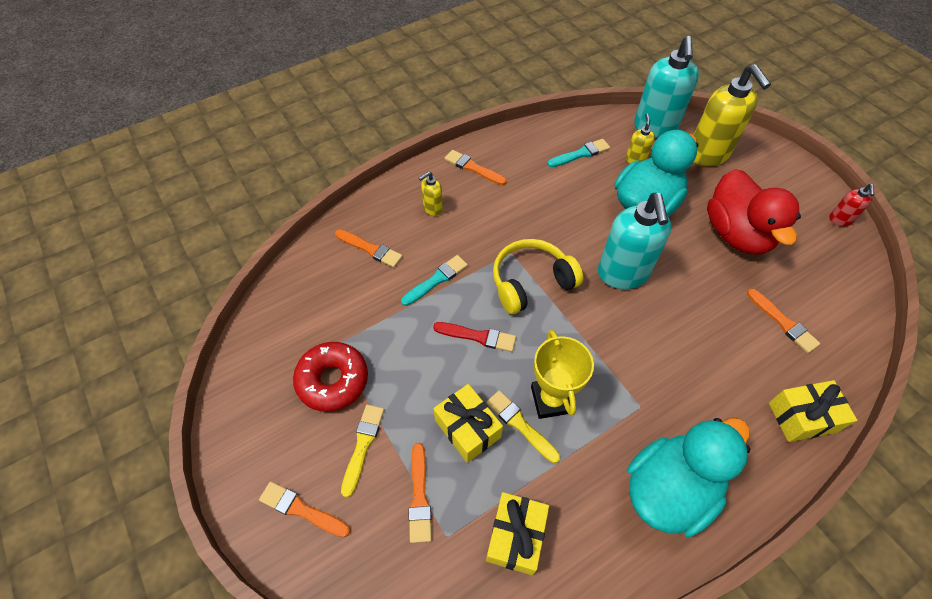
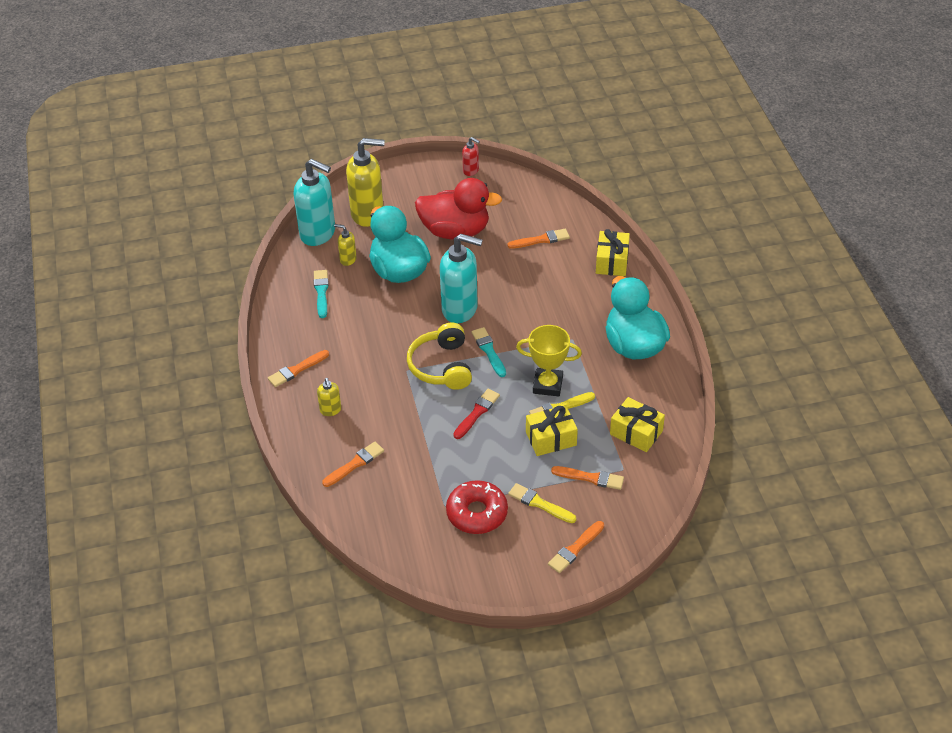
camera: 70 degrees left, 10 degrees down
(436, 280) = (410, 426): turquoise brush -> turquoise brush (488, 351)

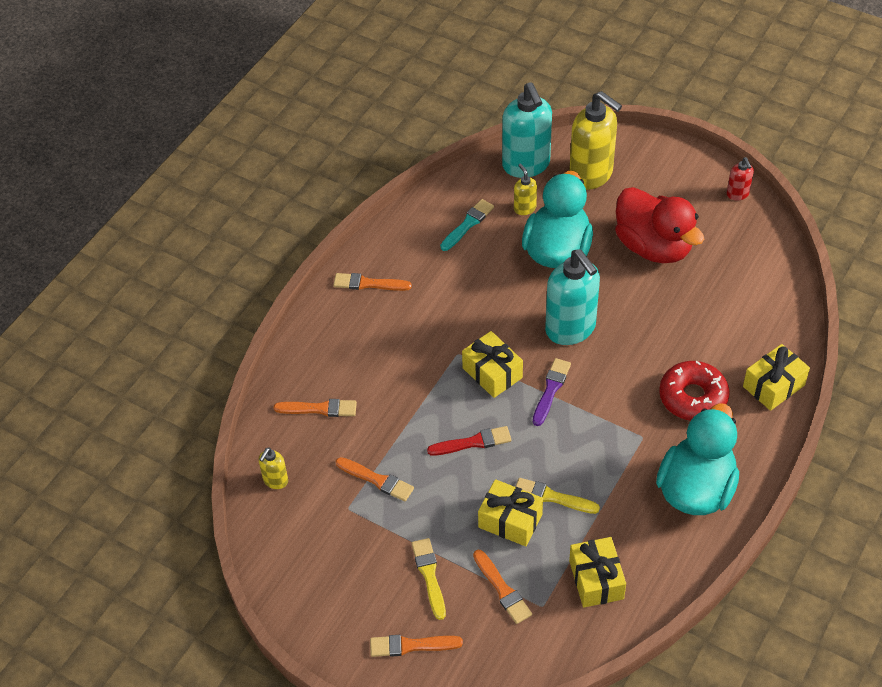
camera: 45 degrees right, 5 degrees up
(330, 410) = (354, 343): yellow soap dispenser -> yellow soap dispenser (275, 481)
(441, 366) = (492, 373): yellow headphones -> yellow gift
(477, 513) = (366, 538): red donut -> red donut (693, 397)
(488, 351) = (551, 389): turquoise brush -> purple brush
(541, 240) = (727, 313): orange brush -> orange brush (377, 480)
(547, 385) = (567, 465): yellow trophy -> none

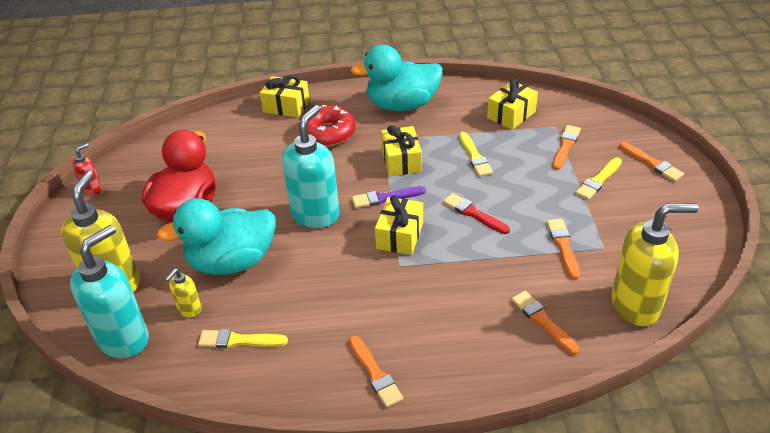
camera: 125 degrees left, 10 degrees down
(275, 481) = (636, 305): yellow soap dispenser -> yellow soap dispenser, size x2.15
(468, 224) = (238, 340): turquoise brush -> yellow brush
(510, 521) = (514, 166): yellow gift -> yellow gift (401, 161)

